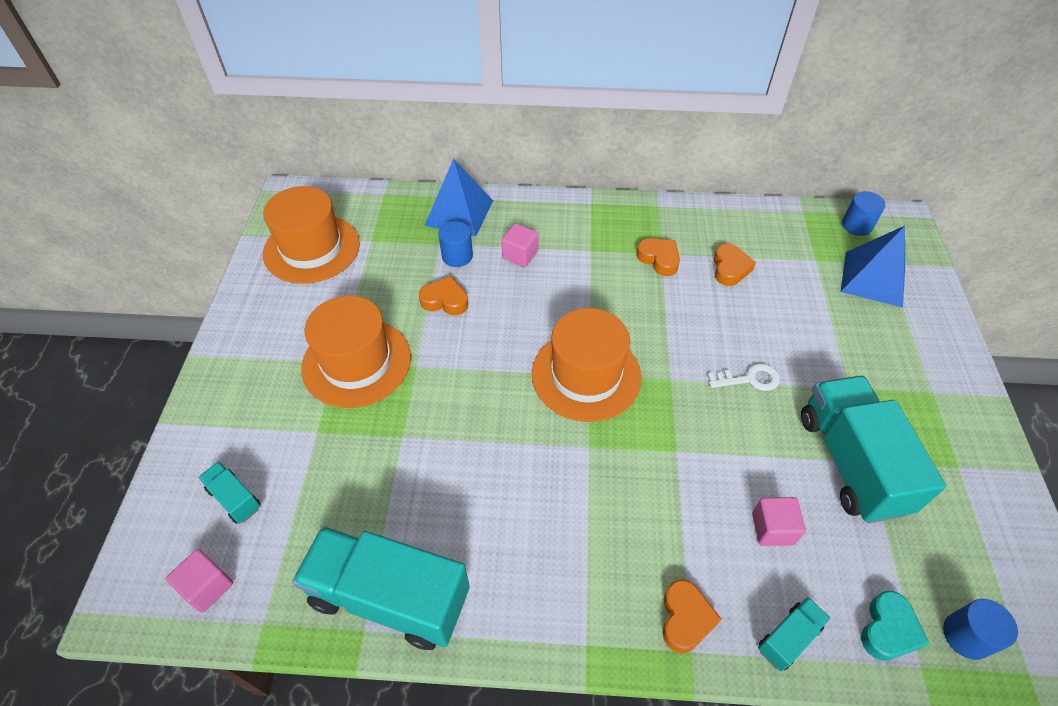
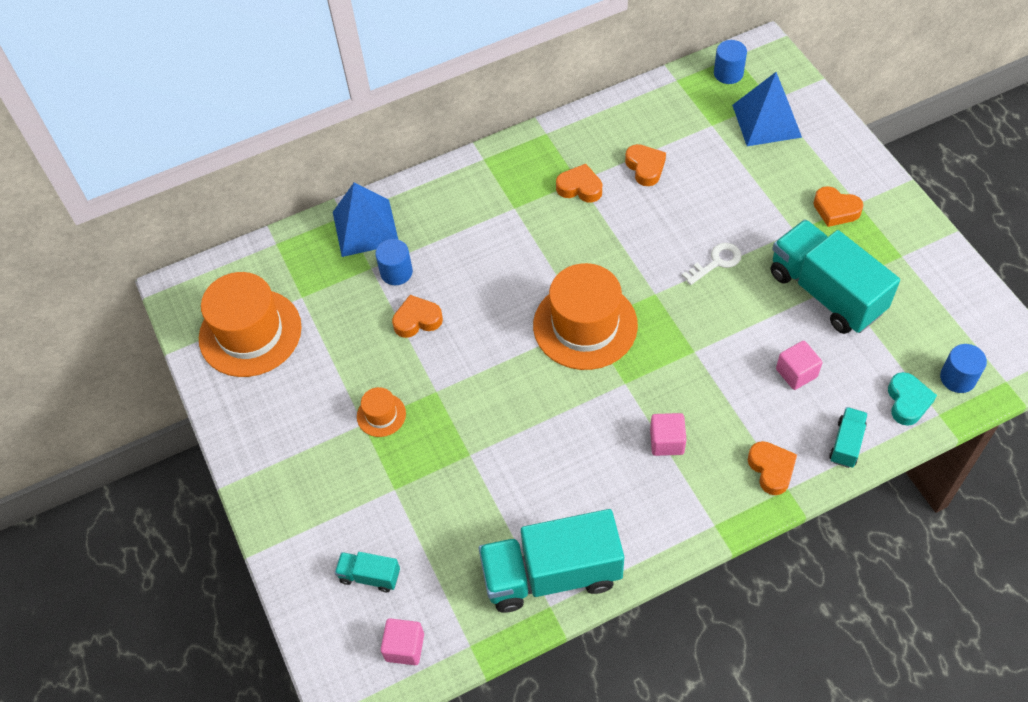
camera: 25 degrees left, 5 degrees up
(356, 362) = (381, 415): orange hat -> orange hat, size x0.46
(520, 255) = (453, 243): pink cube -> pink cube (667, 442)
(904, 388) = (835, 210): none -> orange heart

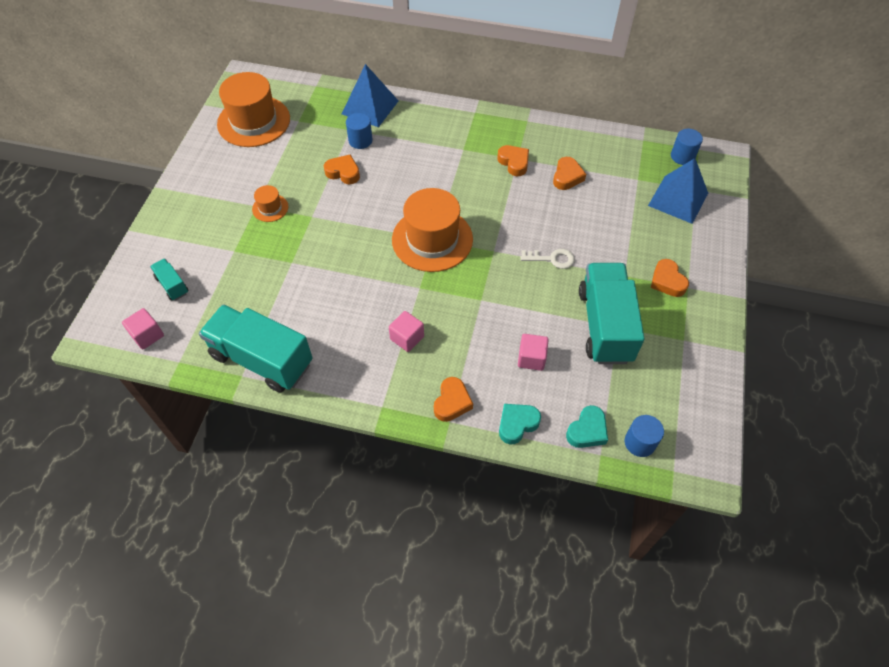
camera: 35 degrees right, 0 degrees up
(846, 443) = (517, 424): turquoise truck -> turquoise heart

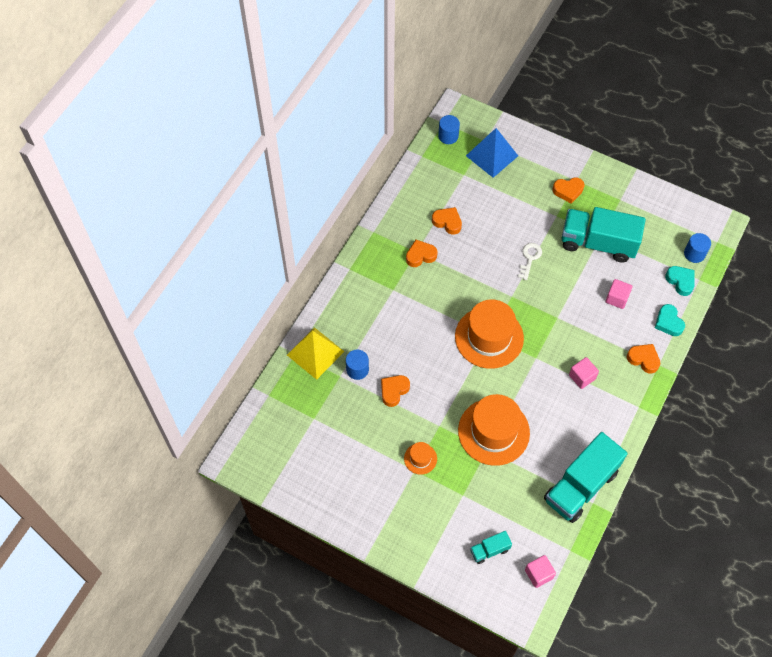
camera: 75 degrees left, 5 degrees up
(254, 121) = (302, 459): orange hat -> orange hat (493, 431)
(370, 107) = (315, 353): blue pyramid -> yellow pyramid

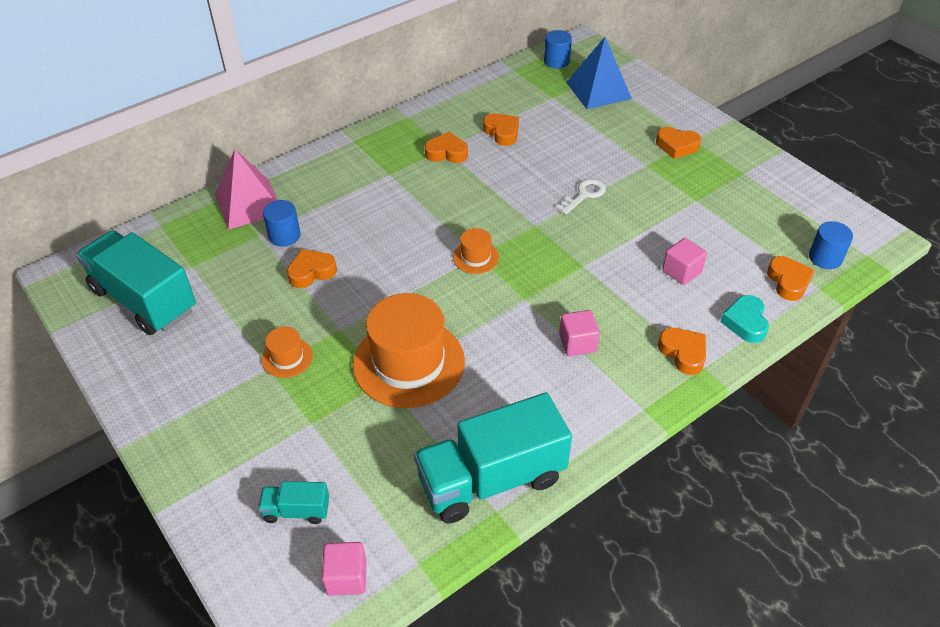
camera: 25 degrees right, 15 degrees down
(315, 353) = (248, 204): yellow pyramid -> pink pyramid
(489, 337) = (475, 257): orange hat -> orange hat, size x0.46
(598, 243) = (688, 207): turquoise truck -> turquoise truck (144, 300)
(680, 281) = (788, 282): turquoise heart -> orange heart

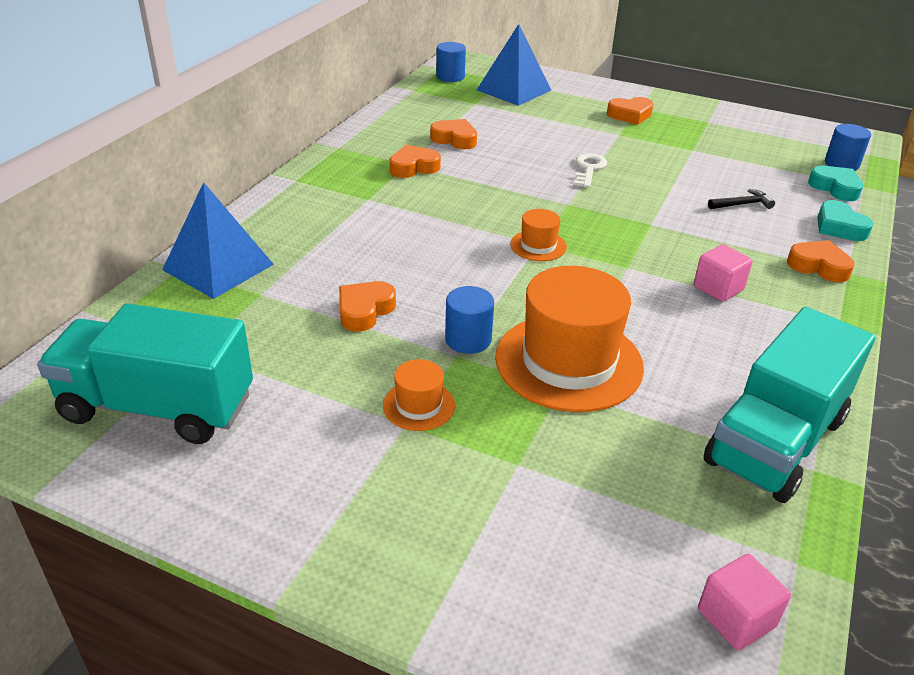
camera: 30 degrees left, 10 degrees down
(248, 204) = (218, 267): pink pyramid -> blue pyramid
(284, 236) = (295, 285): blue cylinder -> blue cylinder (468, 339)
(296, 511) = (598, 569): turquoise truck -> none
(681, 271) = (742, 204): pink cube -> black hammer
(788, 282) = (835, 188): orange heart -> turquoise heart

